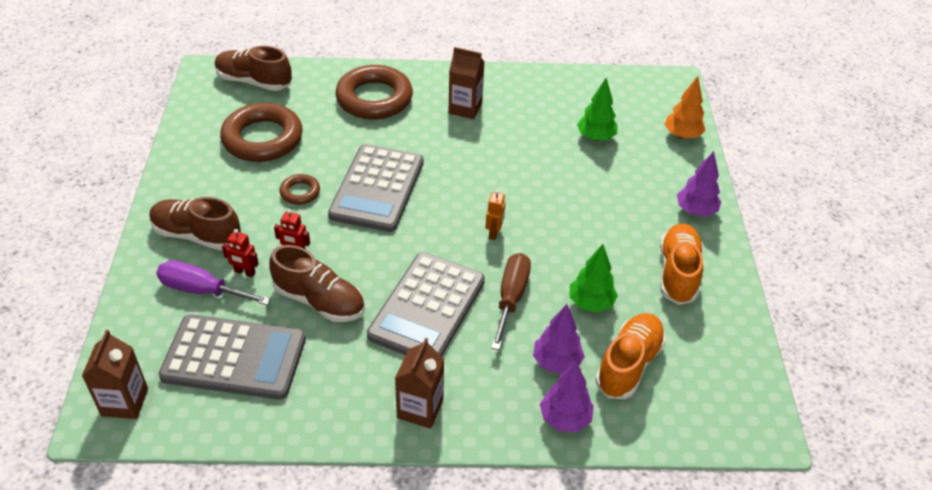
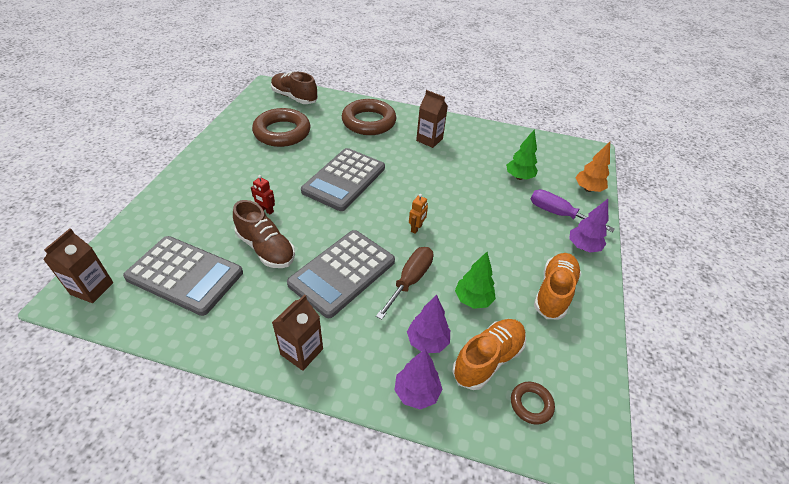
camera: 15 degrees right, 0 degrees up
(197, 235) = (206, 184): brown shoe -> none
(202, 290) = (189, 222): purple screwdriver -> purple screwdriver (558, 214)
(244, 272) = (224, 216): red robot -> none
(300, 192) = (290, 171): brown ring -> brown ring (531, 404)

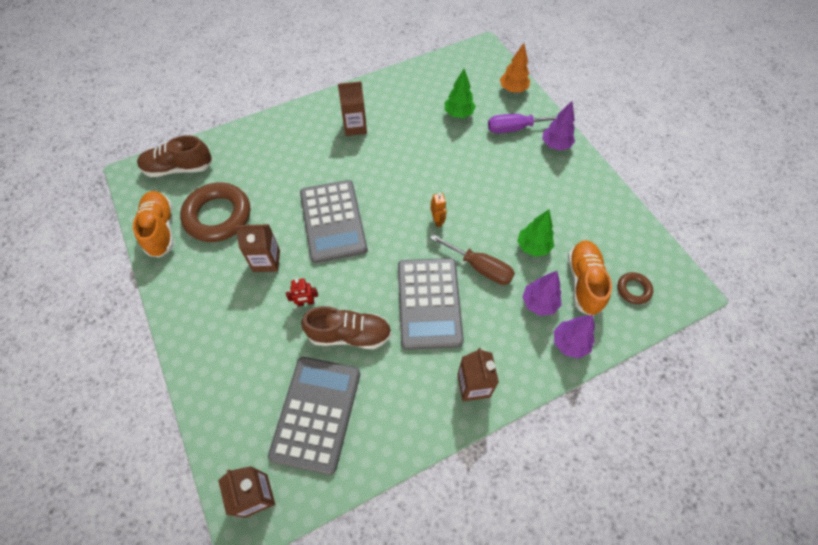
camera: 40 degrees left, 15 degrees up
(185, 275) = (316, 413): grey calculator -> grey calculator turned 60 degrees counterclockwise
(276, 172) = (266, 261): none -> brown carton
(369, 122) = (283, 145): brown ring -> none
(410, 280) = (480, 267): brown screwdriver -> brown screwdriver turned 135 degrees clockwise
(554, 292) = (572, 198): orange shoe -> orange shoe (161, 229)

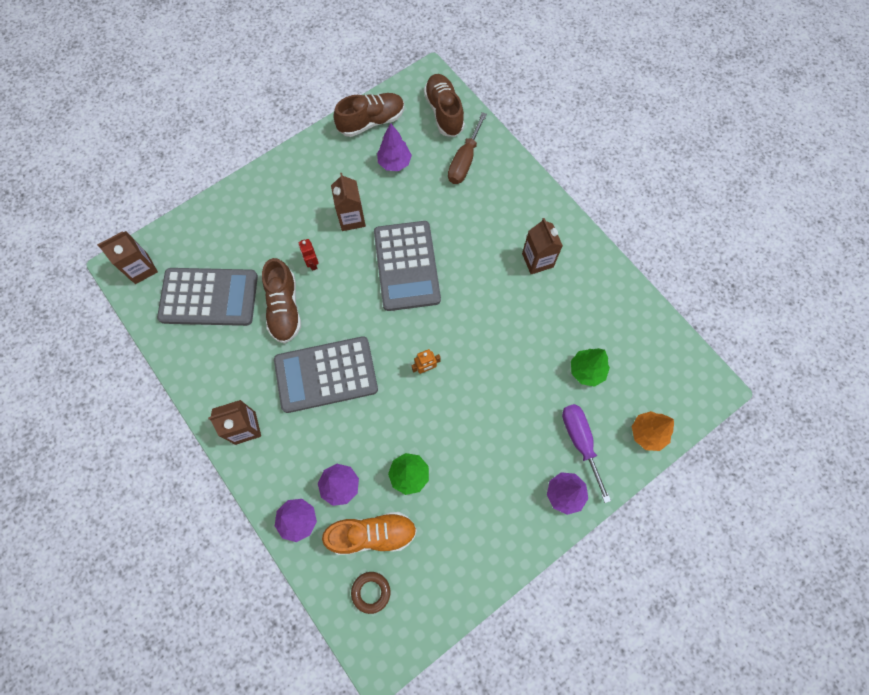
camera: 80 degrees right, 10 degrees up
(161, 229) = (371, 121): orange shoe -> brown shoe
(218, 216) = (394, 163): brown ring -> purple tree
(333, 221) = (406, 266): grey calculator -> grey calculator turned 75 degrees counterclockwise
(480, 267) = (374, 420): brown screwdriver -> brown screwdriver (464, 161)

